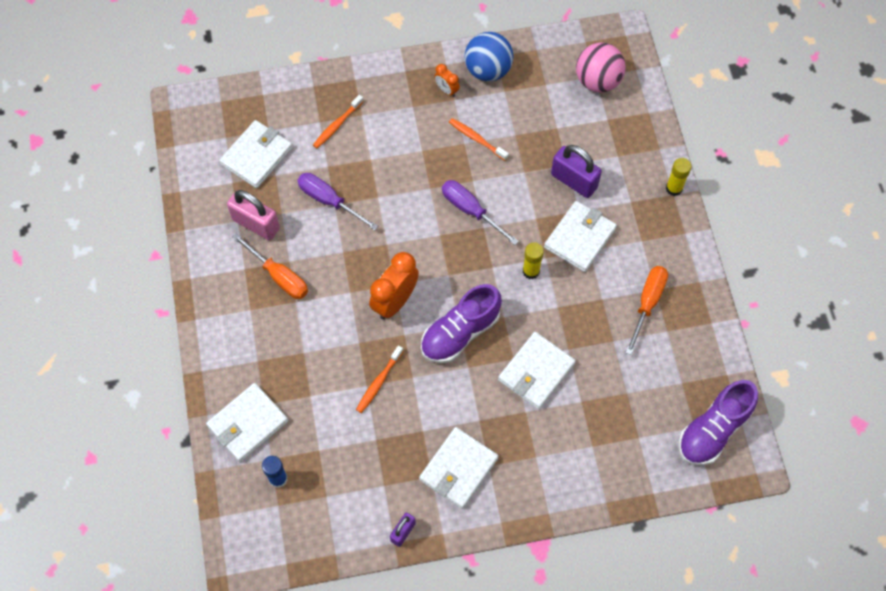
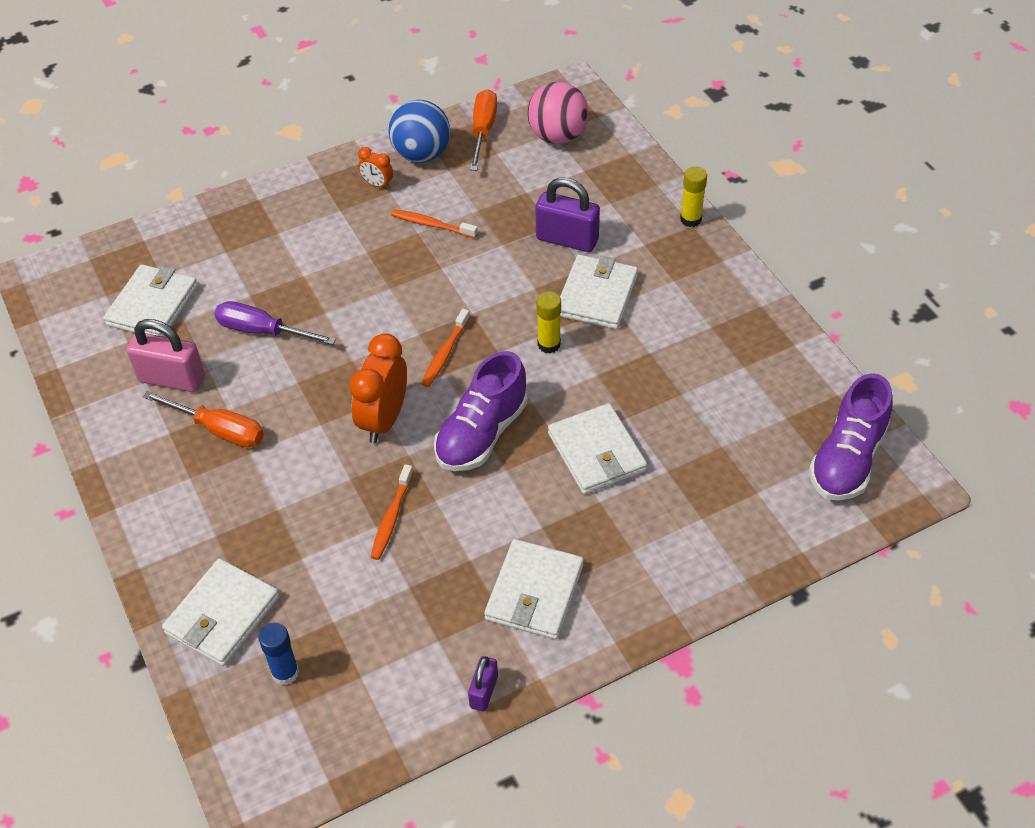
camera: 15 degrees left, 15 degrees down
(337, 125) = (250, 250): orange toothbrush -> orange toothbrush (445, 353)
(470, 210) = (449, 299): purple screwdriver -> none
(536, 371) = (596, 452): white wallet -> white wallet turned 45 degrees counterclockwise
(647, 303) = (707, 343): orange screwdriver -> orange screwdriver (483, 131)

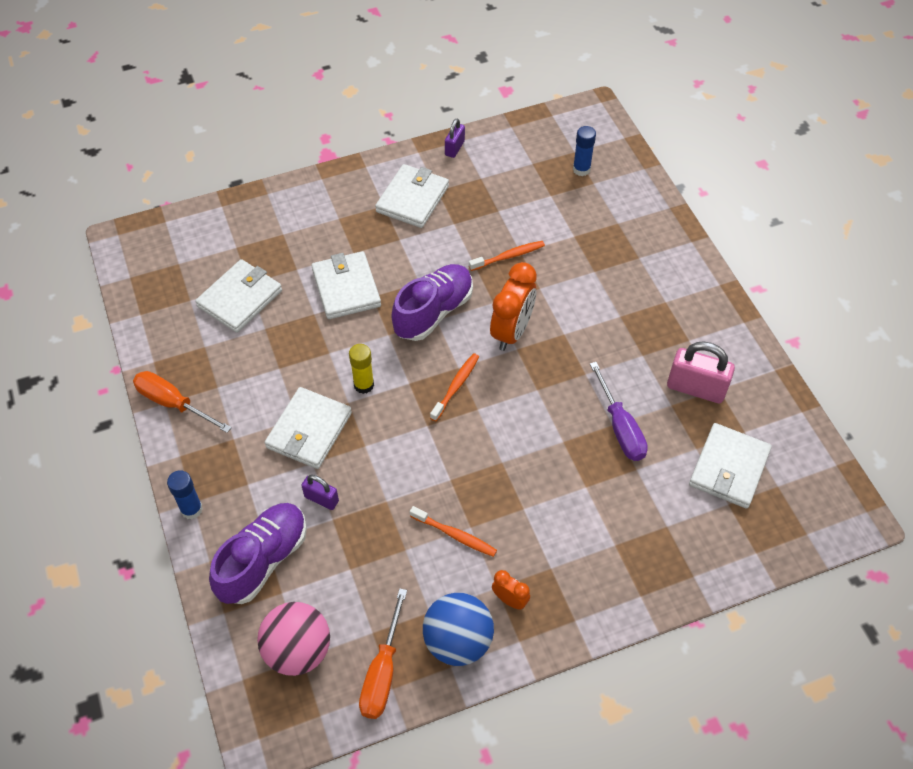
camera: 175 degrees left, 5 degrees up
(219, 430) = (647, 338): orange screwdriver -> orange screwdriver (173, 403)
(222, 615) = (627, 206): white wallet -> white wallet (240, 298)
(262, 331) = (620, 427): purple screwdriver -> purple screwdriver turned 45 degrees clockwise
(391, 517) = (508, 256): orange toothbrush -> orange toothbrush turned 45 degrees clockwise
(567, 239) = (321, 499): purple padlock -> purple padlock, size x0.56
(690, 219) = (191, 509): yellow glue stick -> blue glue stick
(847, 459) = (159, 263): purple shoe -> purple shoe (263, 560)

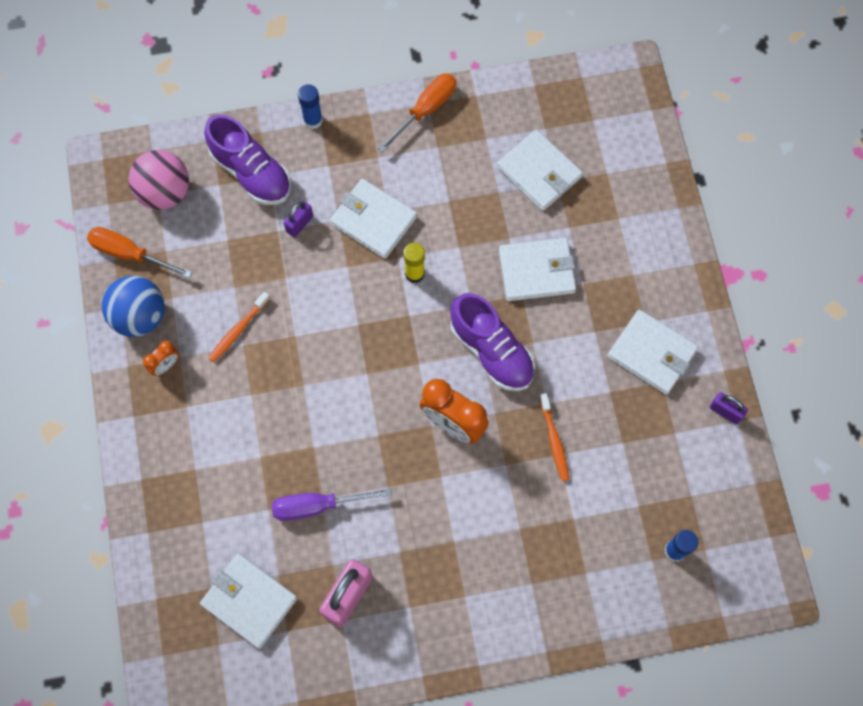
camera: 100 degrees right, 15 degrees up
(456, 386) = (396, 358): orange toothbrush -> none

